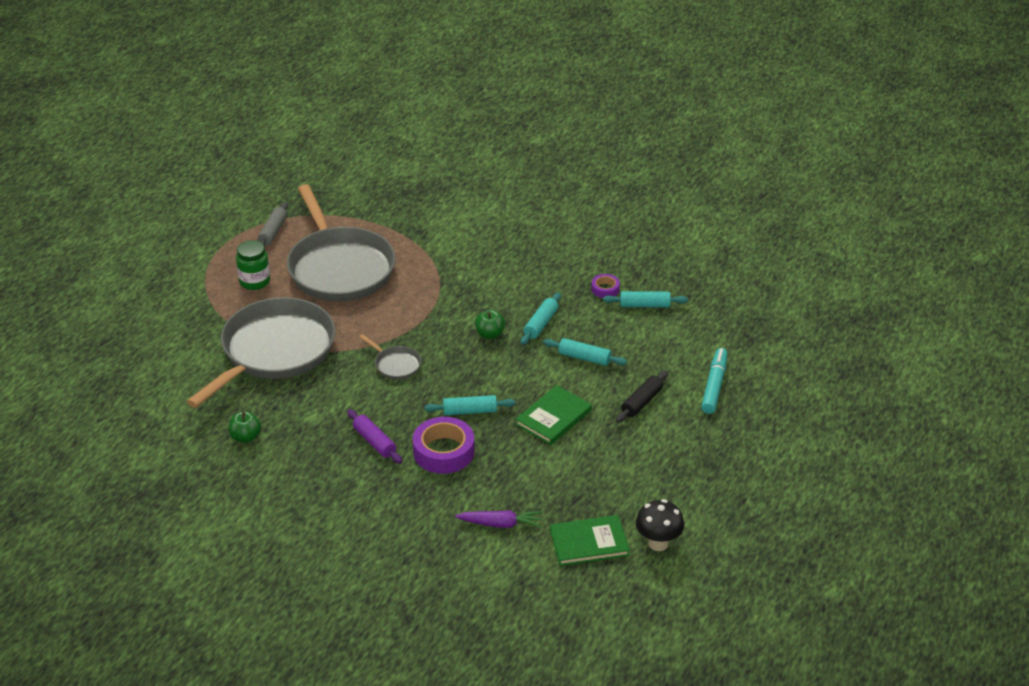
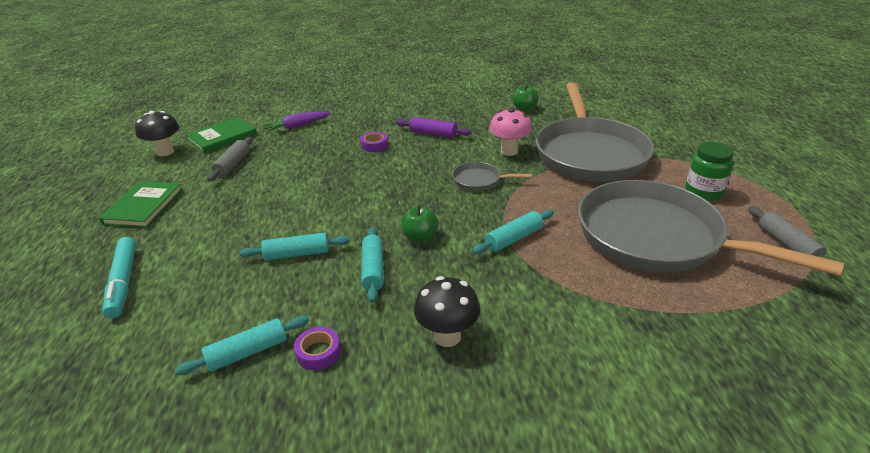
camera: 150 degrees right, 5 degrees down
(334, 385) = (509, 151): none -> pink mushroom
(443, 452) = (374, 145): purple tape -> purple tape, size x0.51
(470, 411) = (378, 173): turquoise rolling pin -> turquoise rolling pin (514, 239)
(529, 269) = (447, 337): none -> black mushroom
(553, 417) = (297, 194): green book -> green book (144, 207)
(594, 487) = (232, 164): none -> grey rolling pin
(641, 402) = (211, 236): black rolling pin -> none

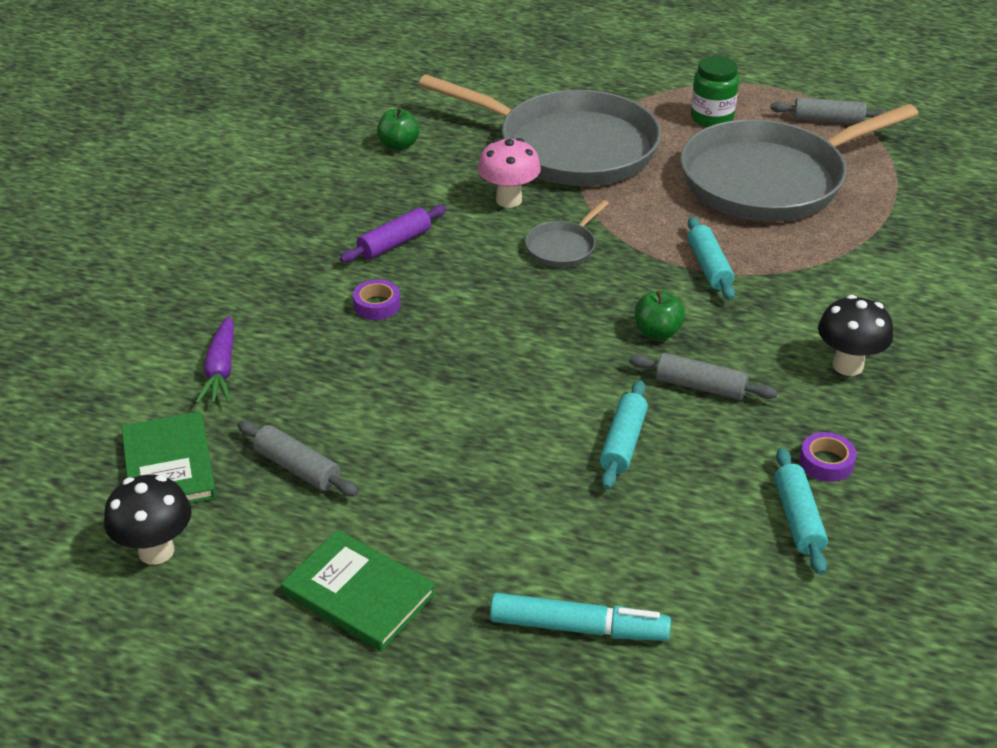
camera: 65 degrees left, 5 degrees up
(373, 270) = (700, 387): turquoise rolling pin -> grey rolling pin

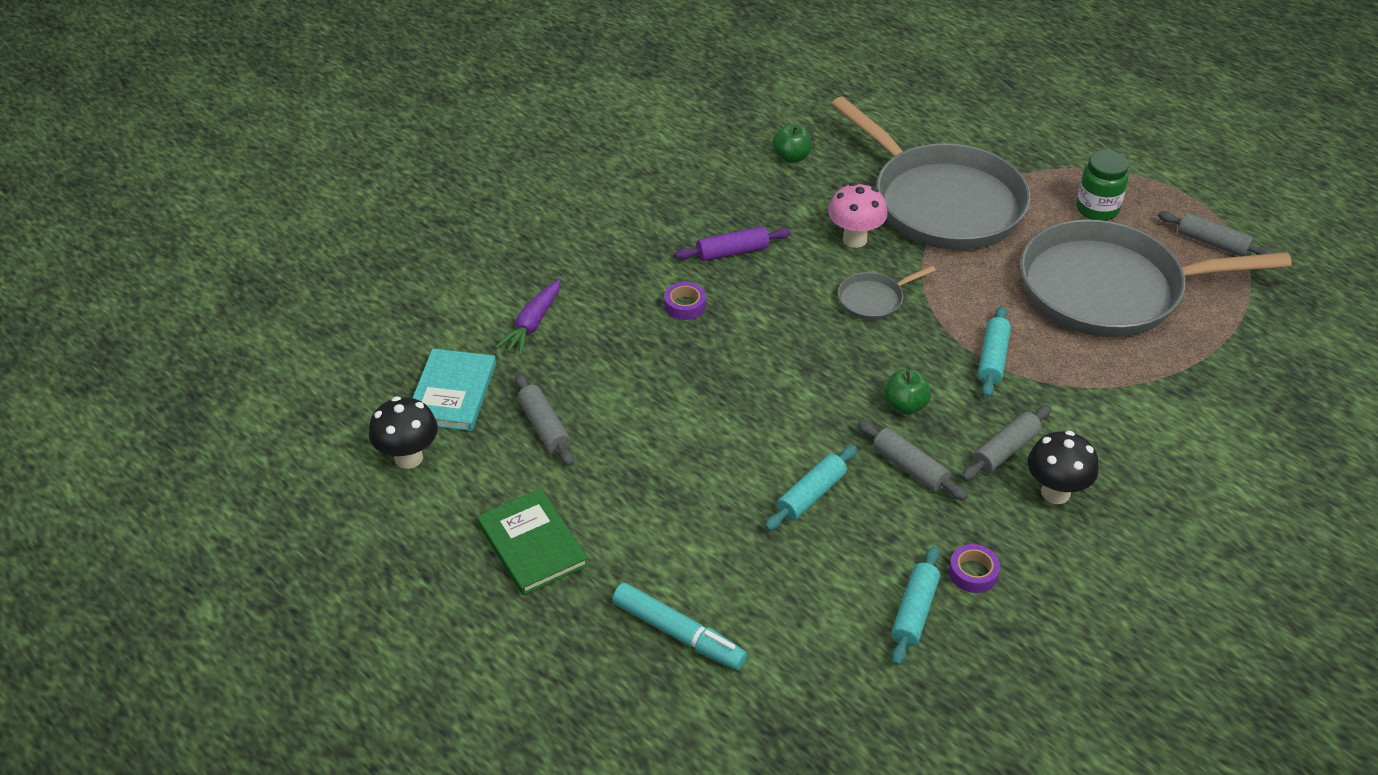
camera: 25 degrees right, 5 degrees up
(169, 466) = (452, 393): green book -> turquoise book
(777, 343) = (1005, 450): none -> grey rolling pin

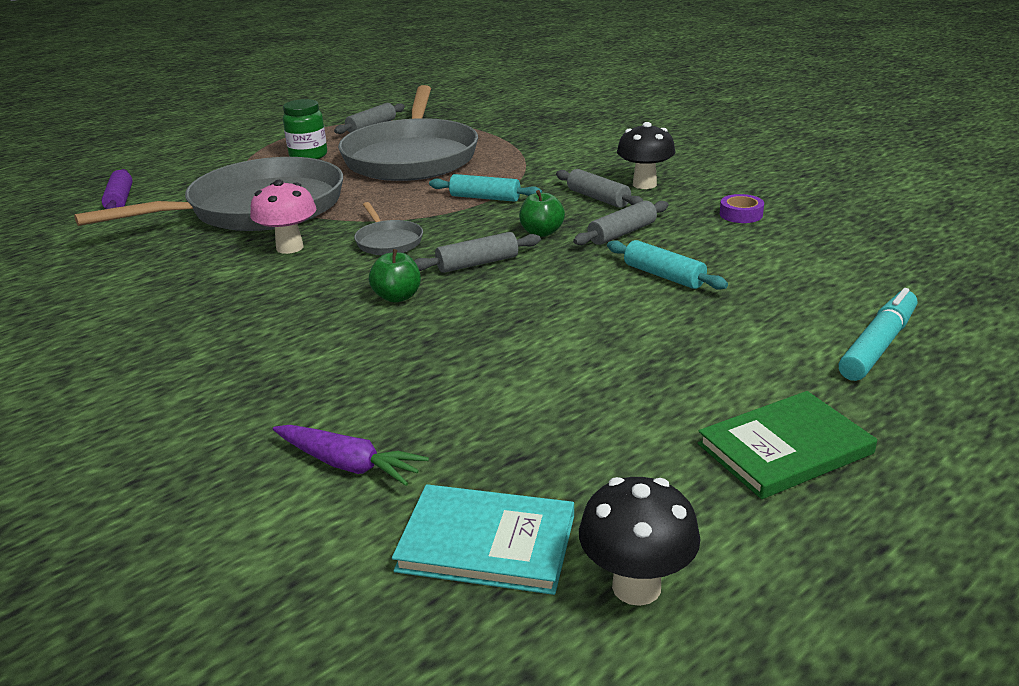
camera: 85 degrees left, 15 degrees down
(544, 427) = (566, 446): grey rolling pin -> grey rolling pin (477, 263)
(685, 305) = (356, 343): purple tape -> none
(732, 252) = (272, 313): purple rolling pin -> purple rolling pin (120, 200)
(791, 157) = (121, 277): green apple -> green apple (397, 297)
(914, 612) = (794, 237): turquoise rolling pin -> none

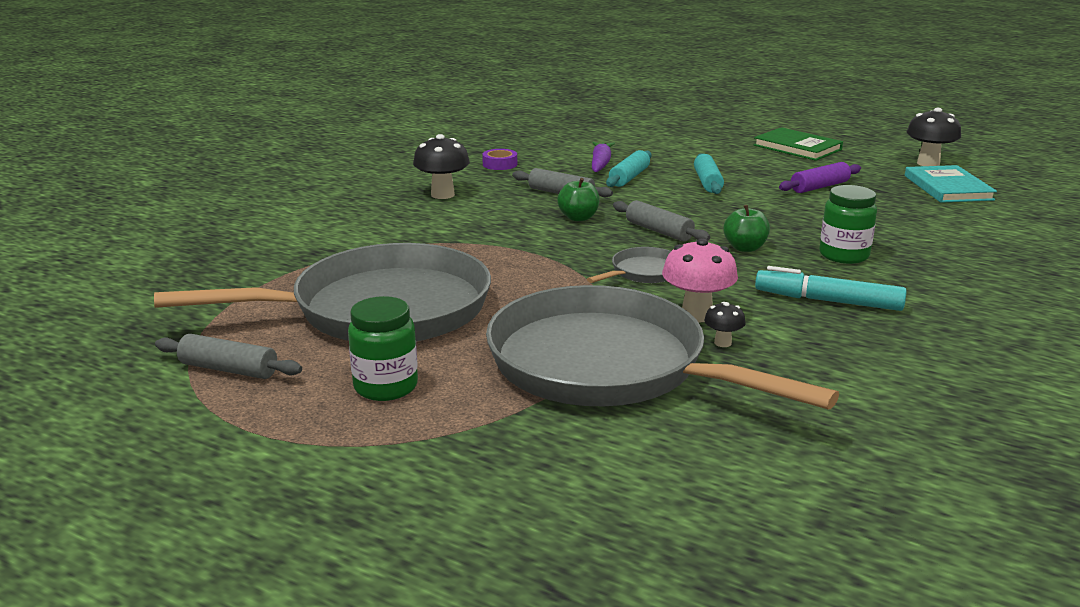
camera: 110 degrees left, 5 degrees down
(120, 200) = (648, 501): purple rolling pin -> purple rolling pin (819, 187)
(238, 248) = (722, 343): none -> black mushroom
(327, 347) = (843, 255): none -> green jar
(348, 464) = (946, 223): purple carrot -> purple carrot (600, 164)
(485, 198) = (506, 249): turquoise rolling pin -> turquoise rolling pin (707, 182)
(598, 198) = (485, 207): grey rolling pin -> none
(878, 345) = (675, 135): turquoise marker -> turquoise marker (828, 301)

